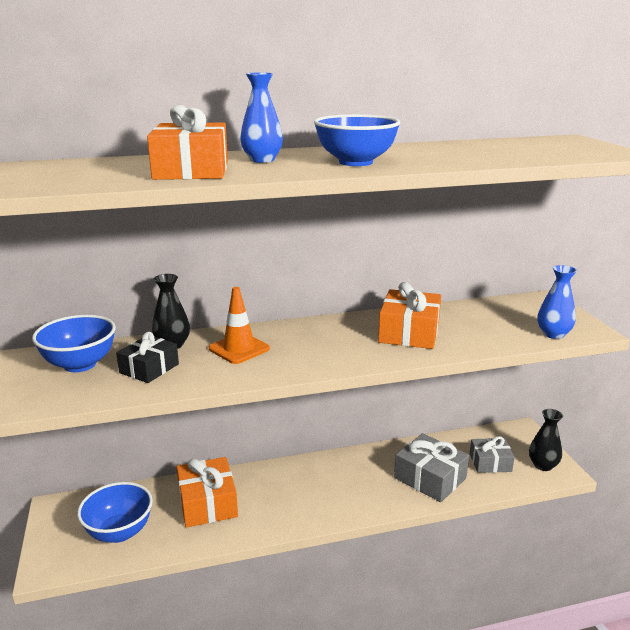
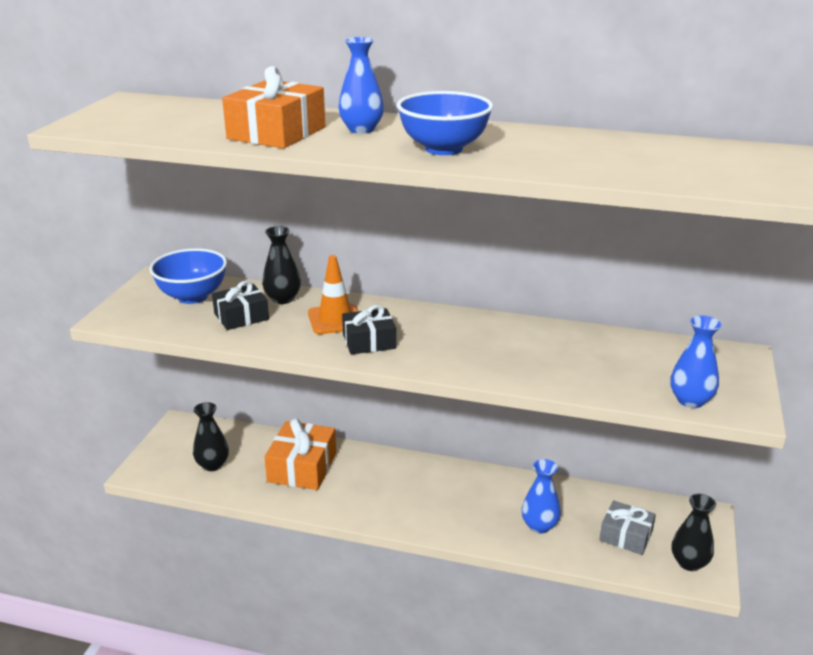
camera: 30 degrees right, 5 degrees up
(119, 532) = (212, 465): blue bowl -> black vase
(287, 357) = (369, 341): none -> black gift
(409, 332) = (522, 350): orange gift -> none
(430, 478) = (539, 526): grey gift -> blue vase

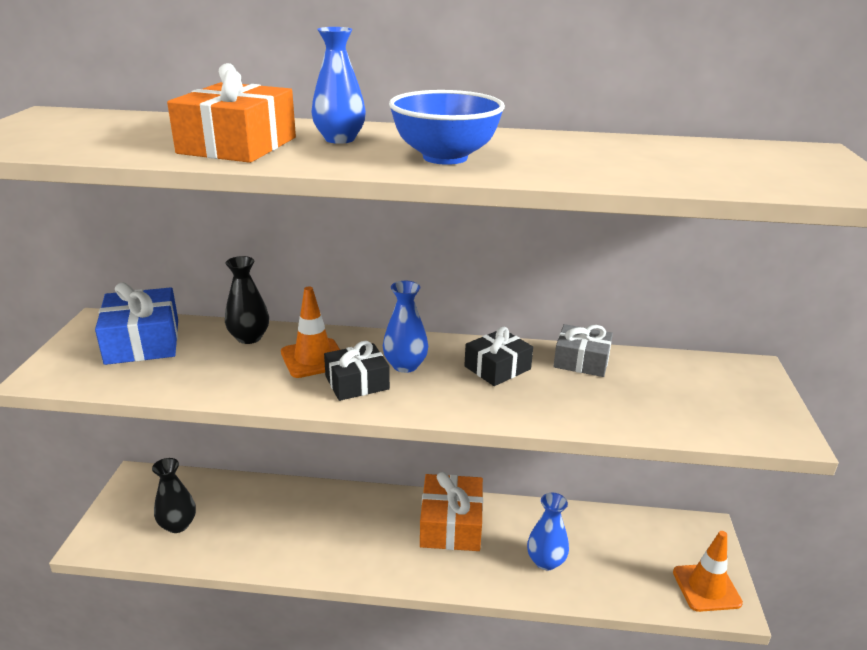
camera: 10 degrees left, 0 degrees up
(192, 296) = (142, 341): blue bowl -> blue gift
(241, 316) = (203, 362): black gift -> black gift (497, 368)
(302, 467) = (280, 517): orange gift -> orange gift (451, 524)
(626, 536) = (635, 563): grey gift -> grey gift (581, 361)
(689, 563) = (706, 587): black vase -> orange traffic cone
(690, 400) = (725, 427): blue vase -> blue vase (405, 365)

